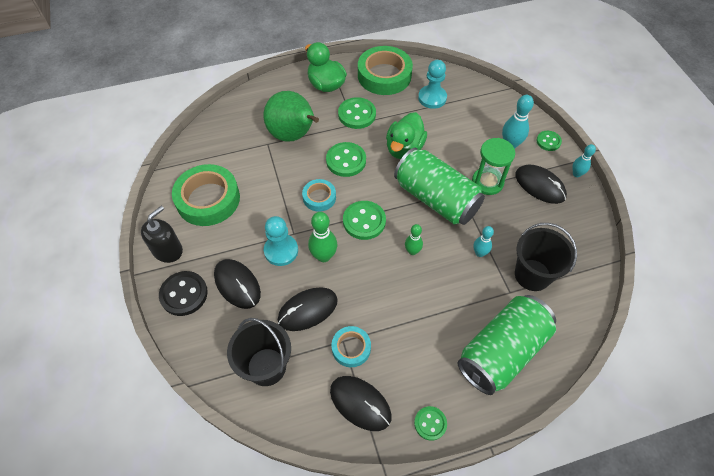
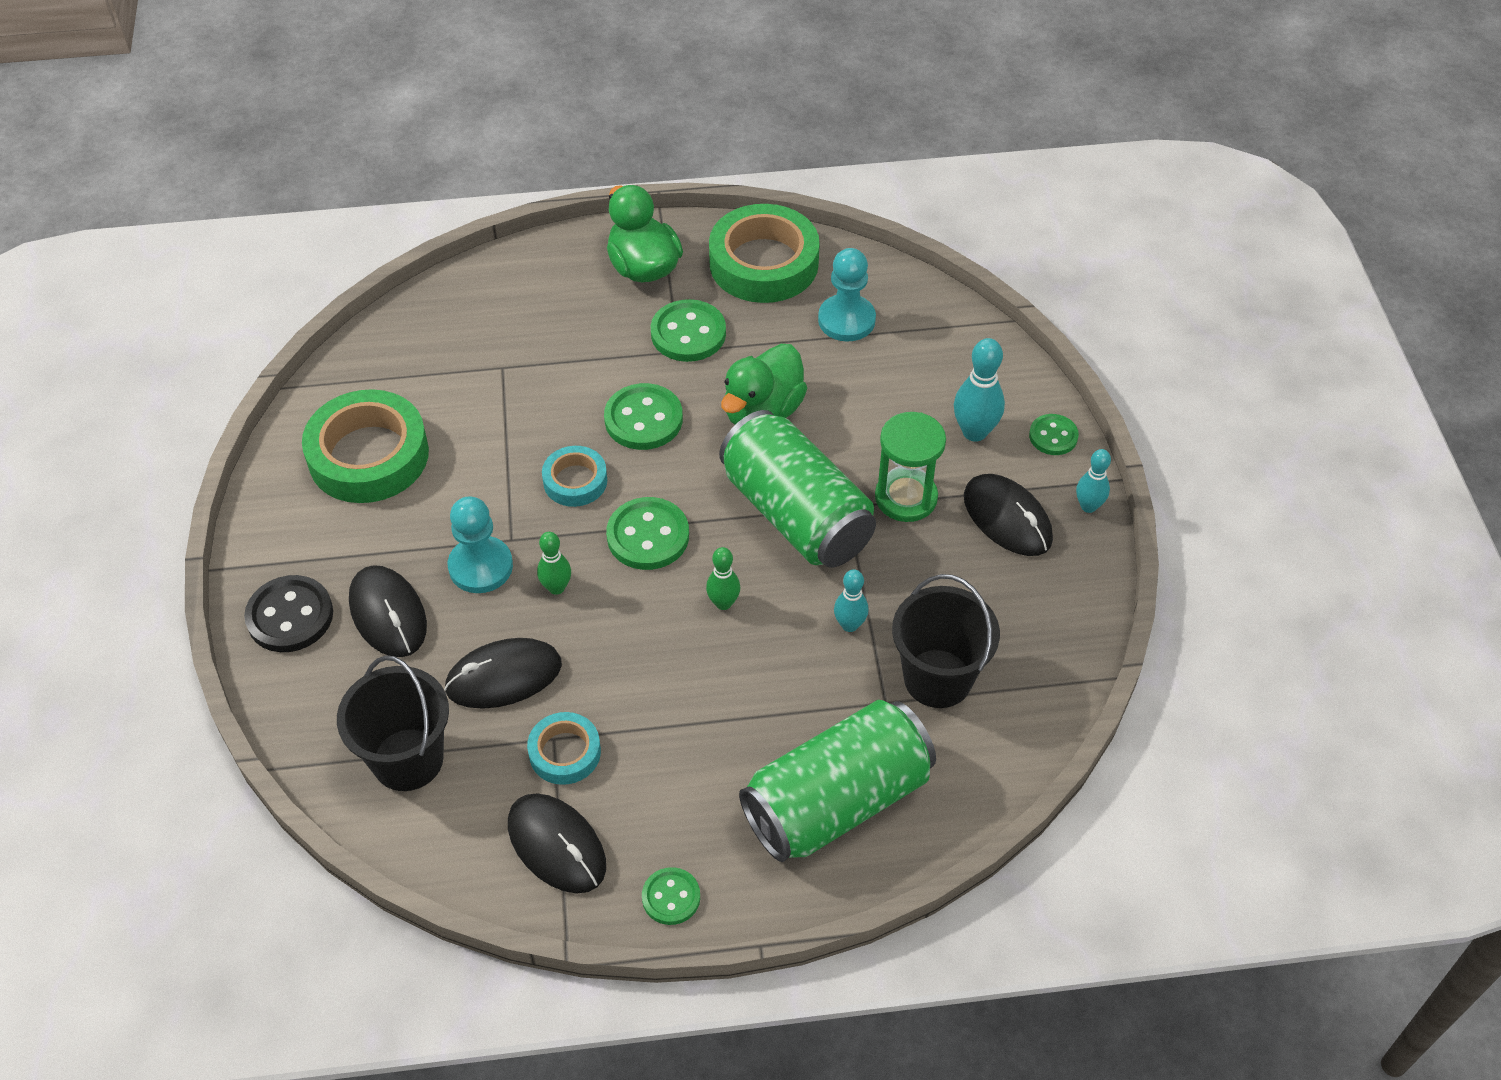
camera: 10 degrees right, 5 degrees down
(168, 250) = (277, 536): black soap dispenser -> none
(293, 135) = (555, 358): green pear -> none
(324, 256) = (556, 587): green bowling pin -> green bowling pin, size x0.63

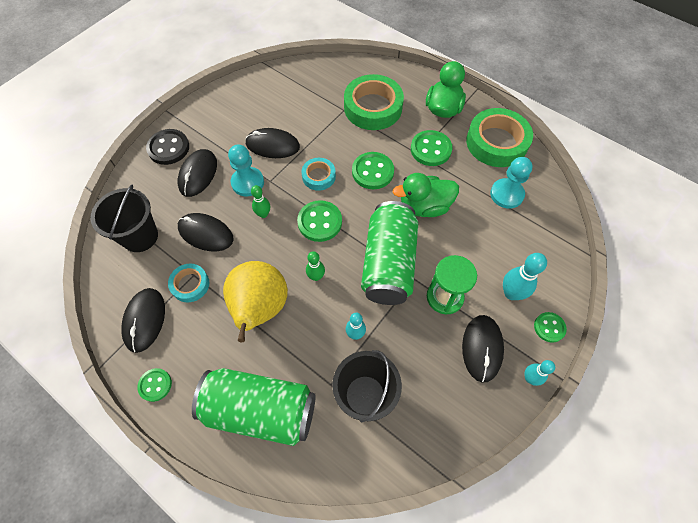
camera: 45 degrees right, 10 degrees up
(368, 455) = (260, 108): green tape -> green tape (373, 107)
(454, 491) = (272, 145): none -> black mouse
(697, 699) = (260, 309): none -> yellow pear

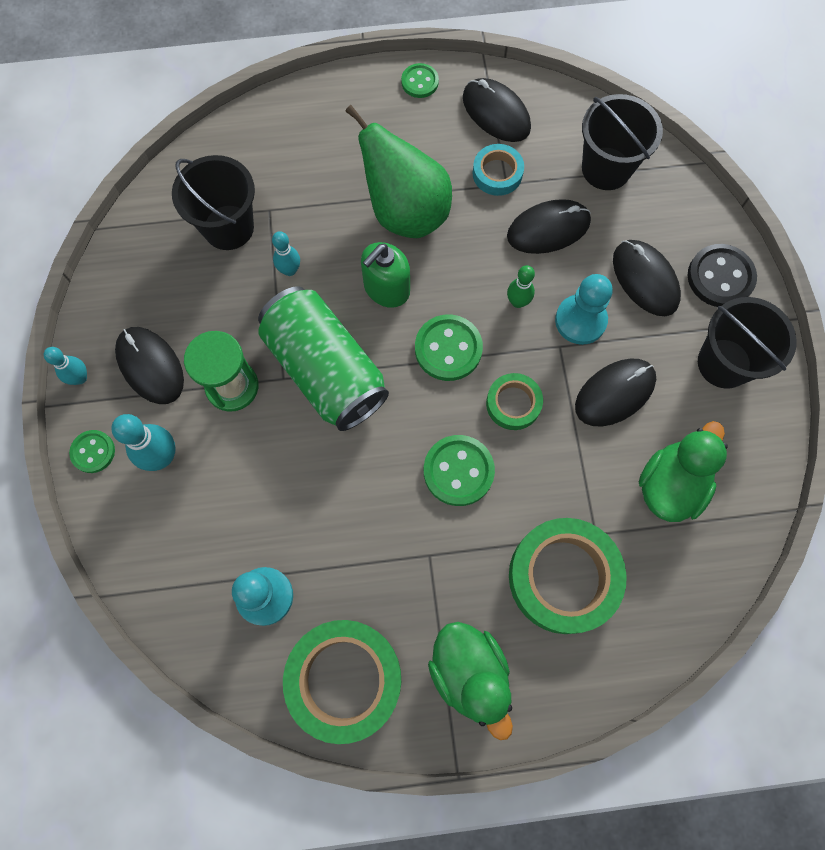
camera: 135 degrees right, 10 degrees up
(216, 119) = (724, 363): none -> black bucket
(260, 309) = (405, 212): yellow pear -> green pear
(260, 410) = (309, 141): green can -> none
(316, 276) = (386, 288): green bowling pin -> green soap dispenser
(318, 176) = (513, 403): turquoise tape -> green tape
(424, 206) = (351, 480): green duck -> green duck (670, 485)
(430, 149) = (420, 578): green button -> none

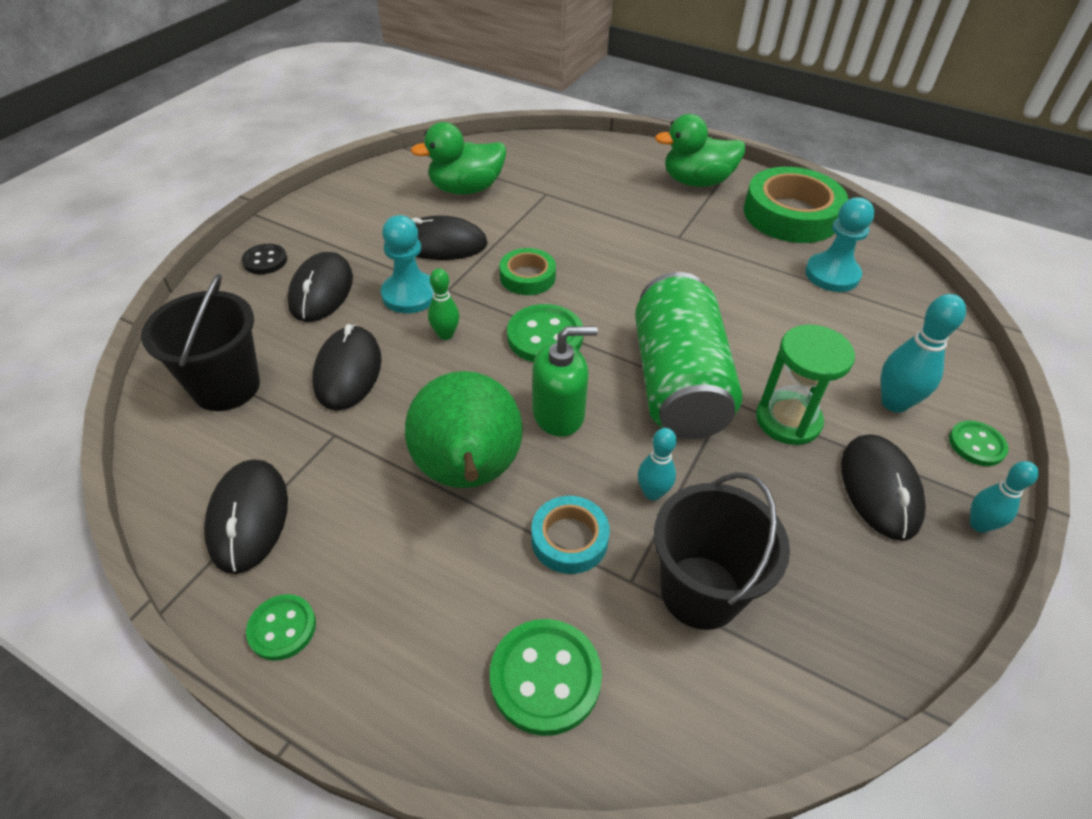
camera: 145 degrees left, 25 degrees down
(458, 471) = (613, 264): green button -> green button (545, 677)
(469, 673) = (696, 182): green duck -> green duck turned 105 degrees counterclockwise
(497, 173) = (330, 450): turquoise tape -> turquoise tape (569, 539)
(548, 229) = (348, 371): black mouse -> black mouse turned 75 degrees clockwise
(563, 577) = (590, 188): green tape -> none
(720, 277) = (265, 261): black button -> black button, size x0.61
(724, 363) = (342, 219): black bucket -> none

